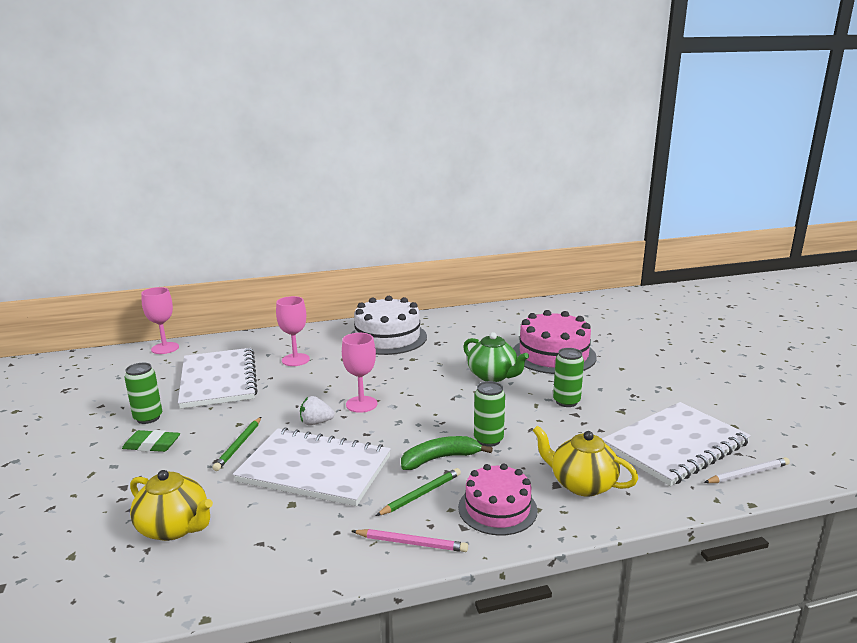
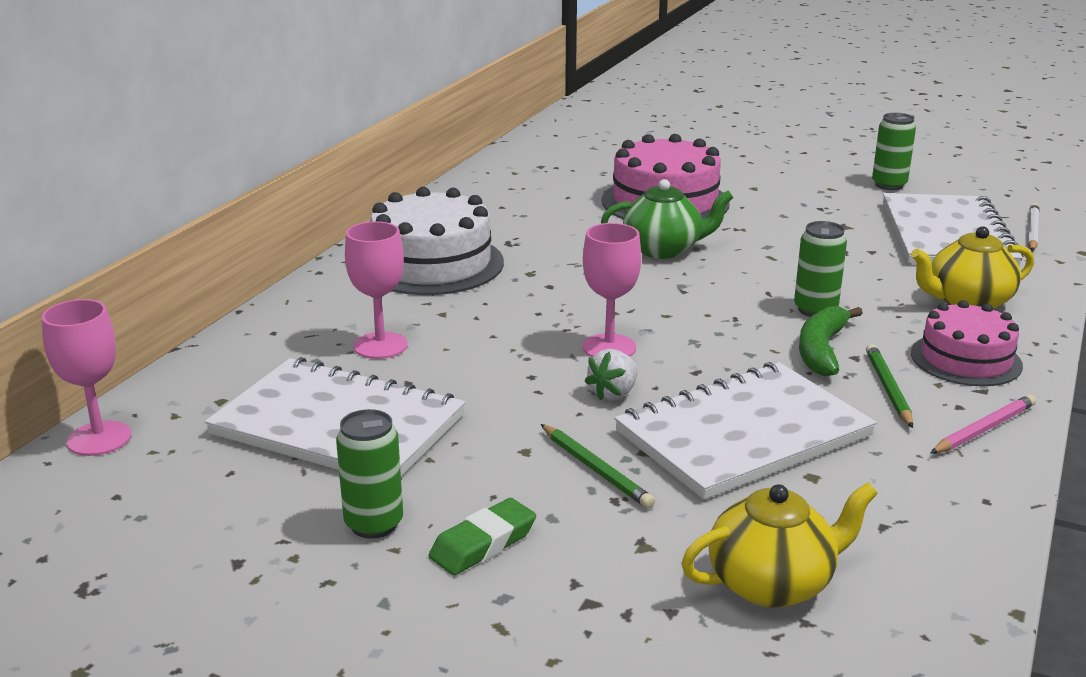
camera: 50 degrees left, 5 degrees up
(566, 401) = (787, 241): green can -> green can (889, 185)

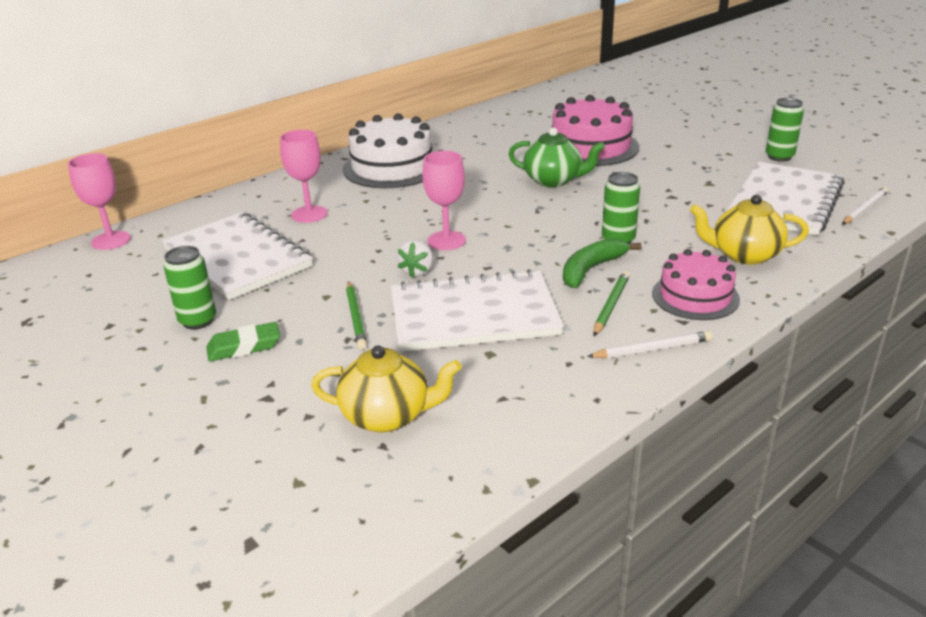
camera: 25 degrees right, 5 degrees up
(614, 393) = (417, 271): white strawberry -> white strawberry turned 45 degrees counterclockwise
(984, 429) = (652, 349): pink pencil -> white pencil

